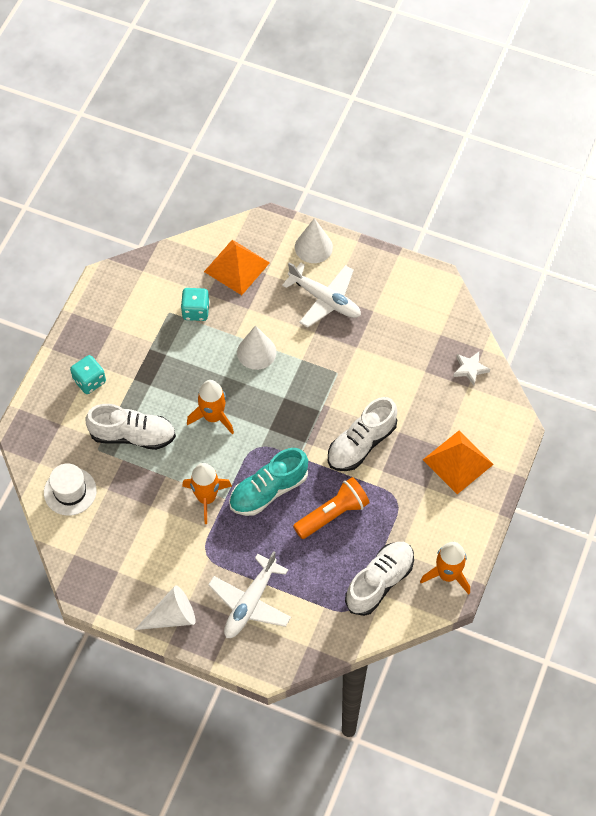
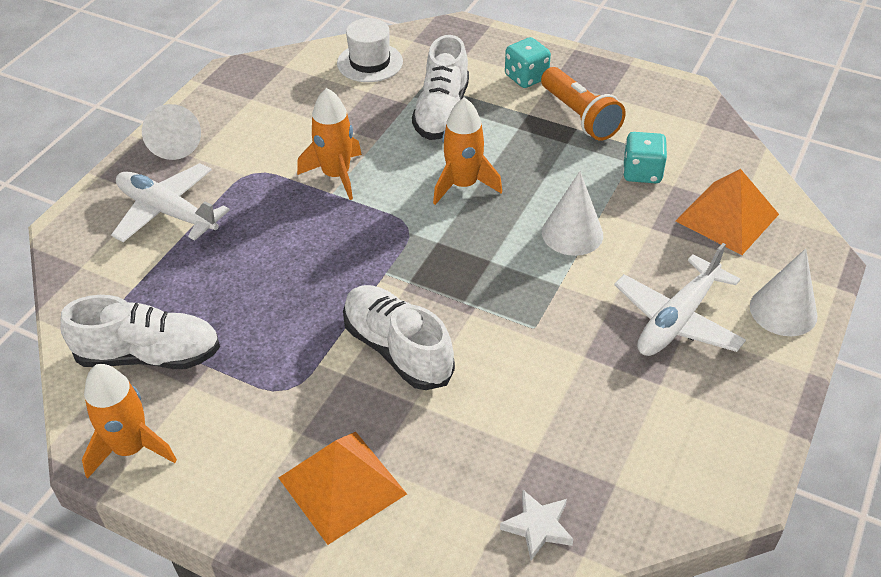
camera: 95 degrees right, 15 degrees down
(268, 490) = (335, 237): turquoise shoe -> none
(332, 514) = (280, 306): orange flashlight -> orange flashlight (579, 116)
(379, 582) = (149, 355): white shoe -> white shoe turned 45 degrees counterclockwise

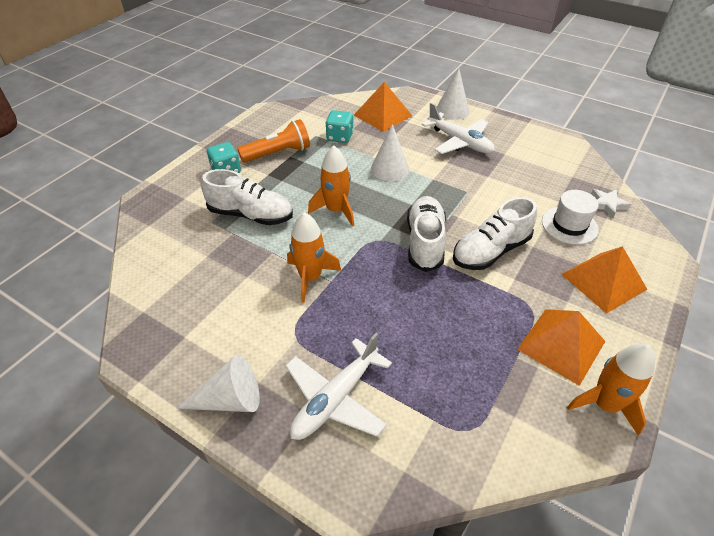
camera: 85 degrees left, 0 degrees up
(149, 355) = (511, 400): white shoe -> white shoe (425, 242)
(224, 415) = (561, 345): none -> orange pyramid
(370, 62) = (167, 252): white hat -> white hat (569, 225)

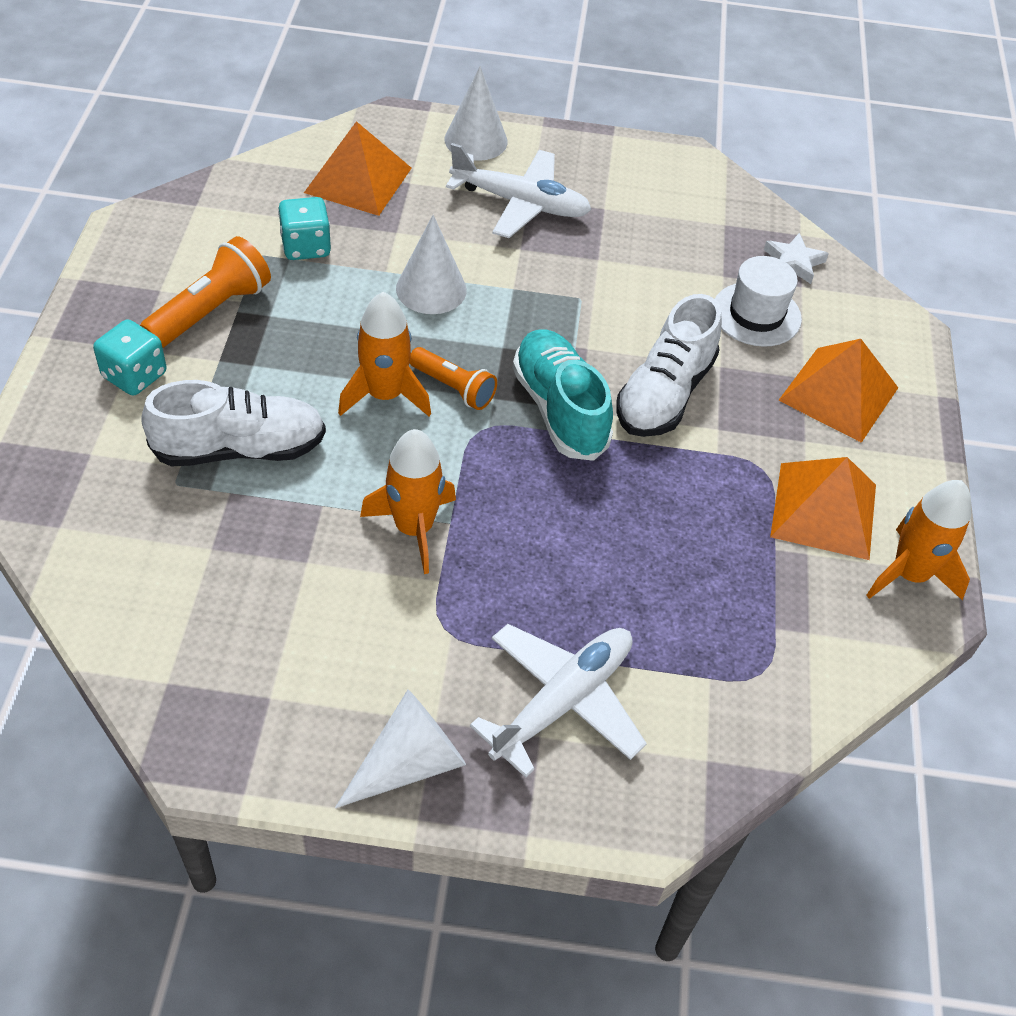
camera: 30 degrees left, 5 degrees up
(335, 399) = (563, 701): white plane -> white plane turned 150 degrees counterclockwise
(373, 216) = (453, 388): none -> orange flashlight
(425, 242) = (559, 409): white shoe -> turquoise shoe

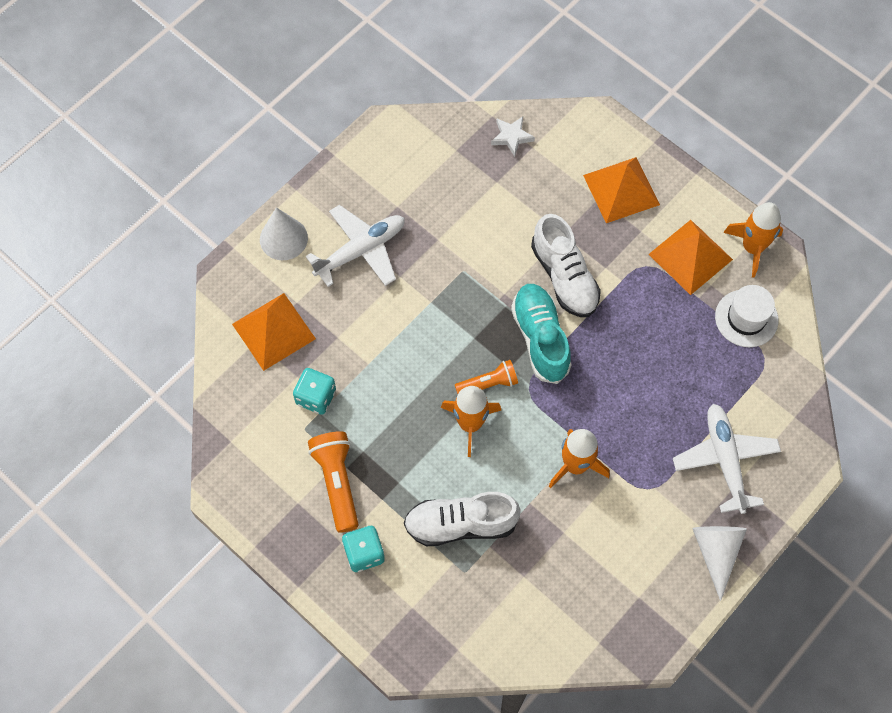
camera: 50 degrees left, 15 degrees up
(240, 449) = (461, 524): white shoe -> white shoe turned 120 degrees counterclockwise
(431, 289) = (401, 347): white cone -> none
(559, 409) = (540, 338): turquoise shoe -> turquoise shoe turned 60 degrees clockwise
(756, 314) = (538, 187): white hat -> white hat (746, 318)

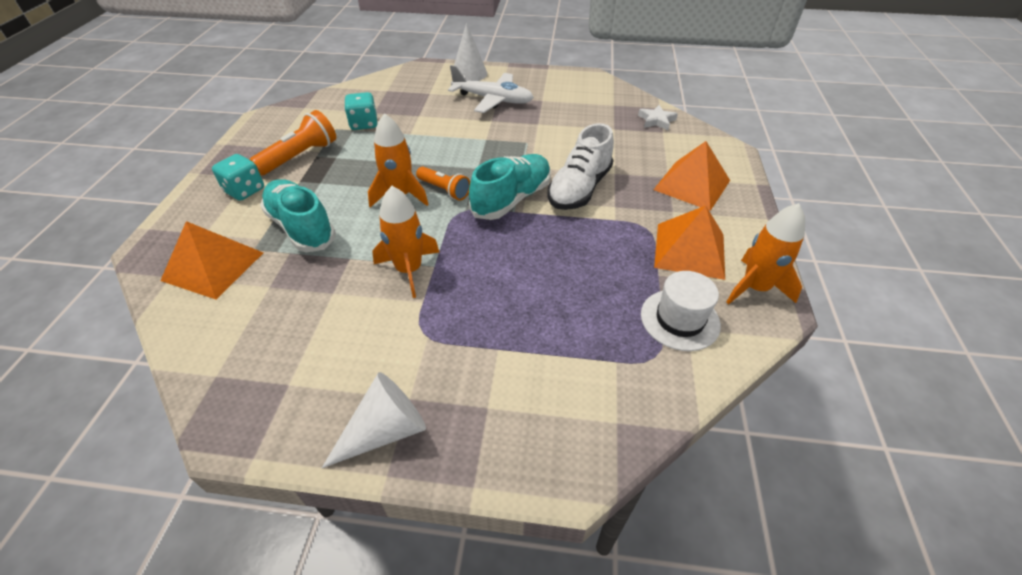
camera: 55 degrees right, 20 degrees down
(274, 331) = (399, 93): orange pyramid -> orange pyramid (213, 266)
(461, 524) = (301, 227): white shoe -> turquoise shoe
(725, 460) = (506, 381): white plane -> none

